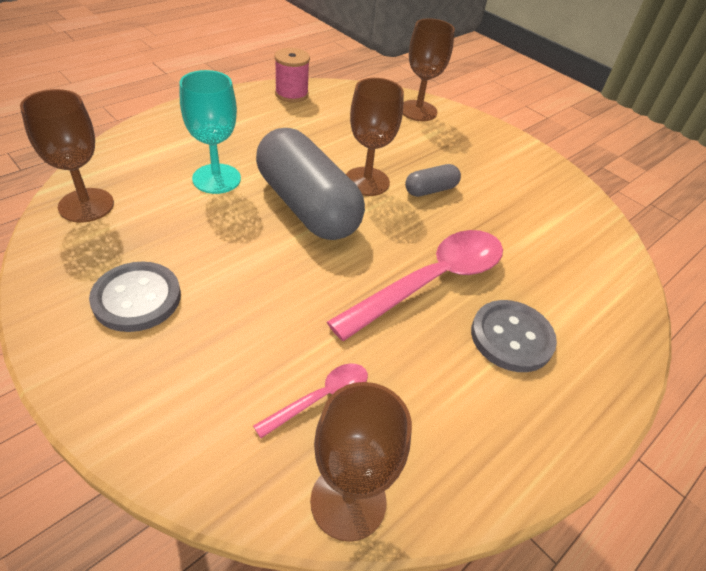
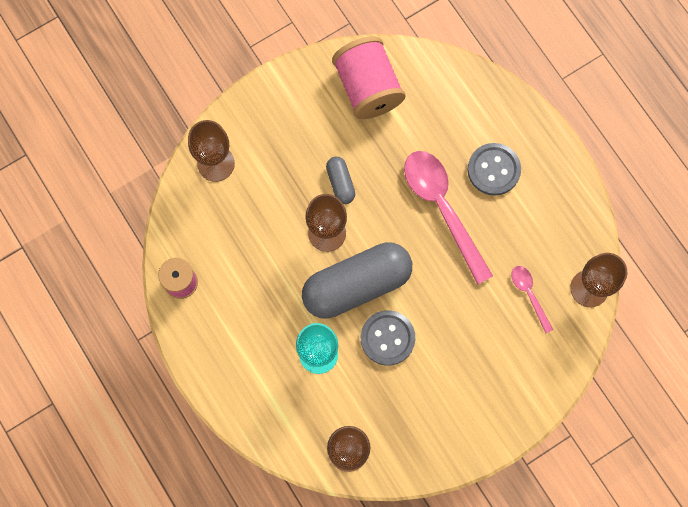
camera: 75 degrees left, 30 degrees up
(137, 298) = (446, 404): grey button -> grey button (387, 338)
(556, 208) = (367, 87): none -> pink spool

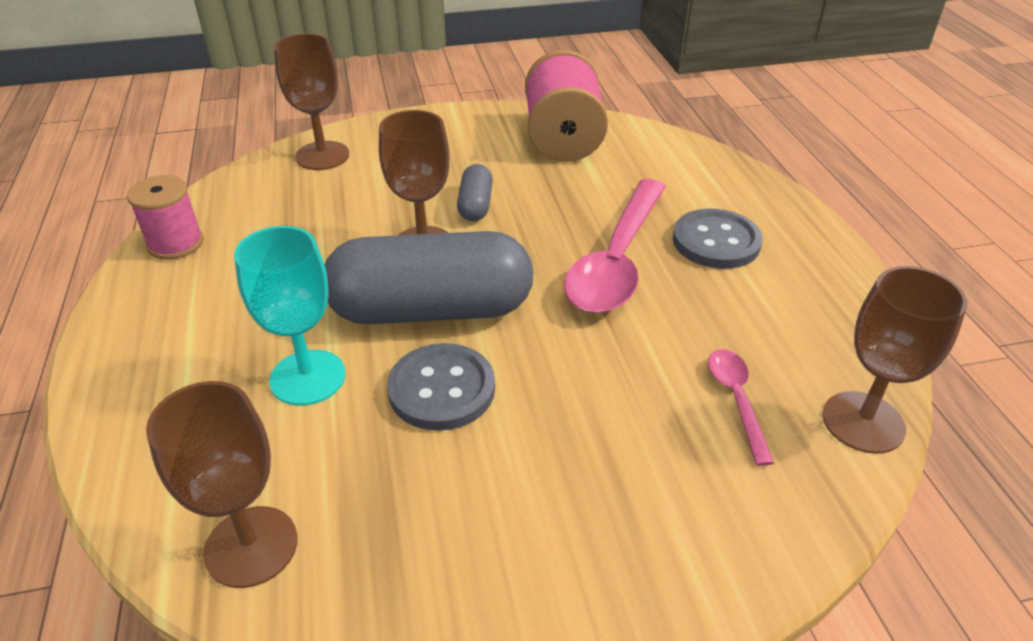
camera: 20 degrees right, 35 degrees down
(442, 208) = (616, 261): pink spoon -> pink spoon turned 150 degrees counterclockwise

